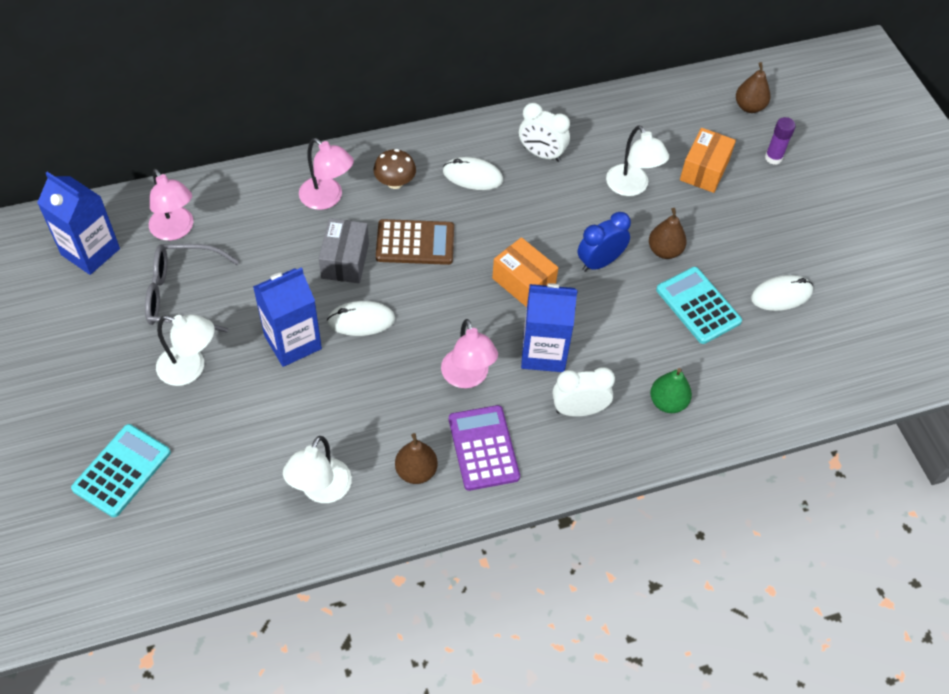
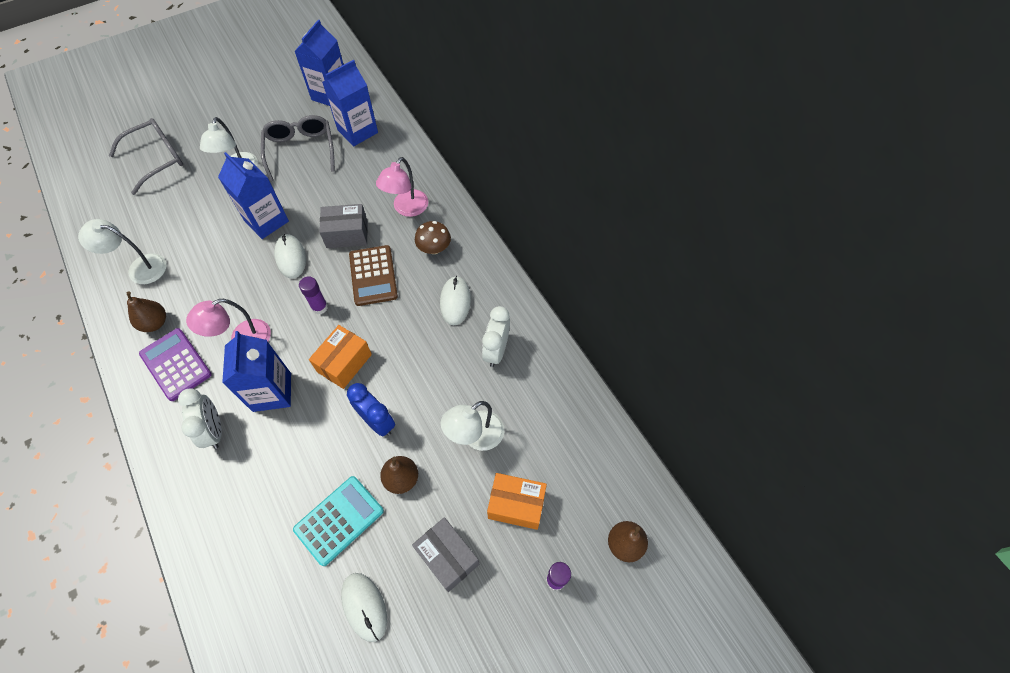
camera: 80 degrees right, 5 degrees up
(122, 470) = (157, 159): turquoise calculator -> grey glasses
(175, 230) = (357, 131): pink lamp -> blue carton
(444, 298) = (320, 307): none -> purple glue stick
(483, 448) = (176, 364): purple calculator -> purple calculator turned 105 degrees counterclockwise
(667, 402) = (225, 505): green pear -> none
(744, 228) = (447, 557): none -> grey box

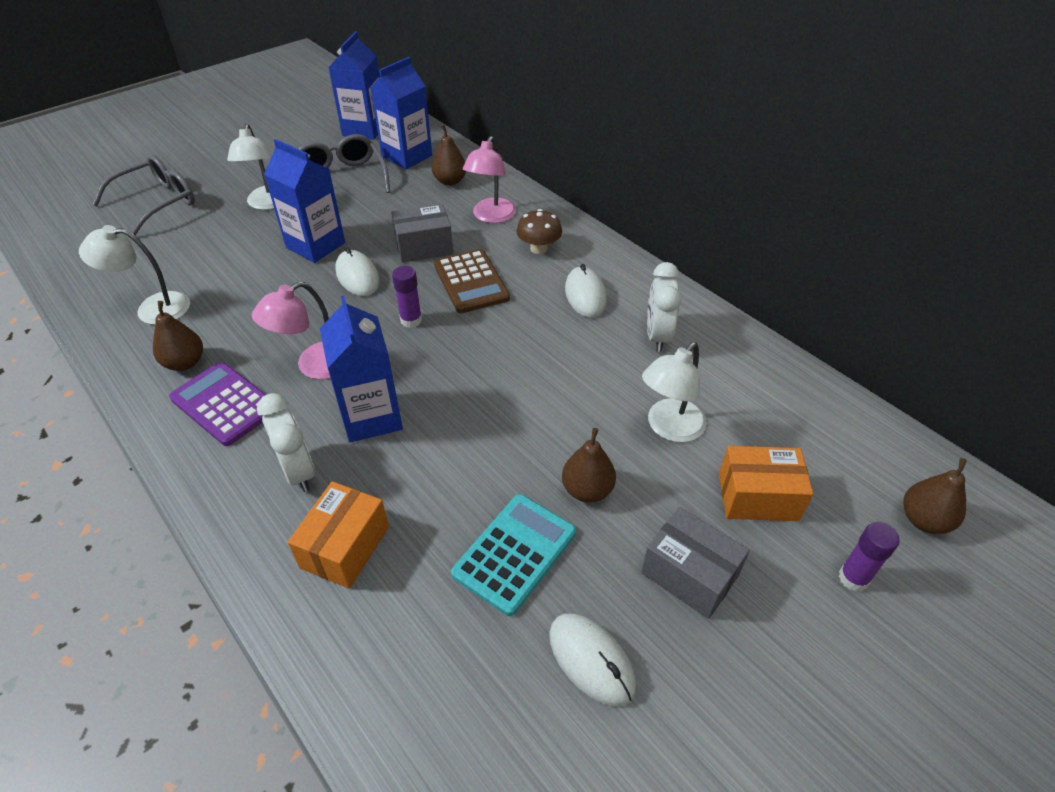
camera: 10 degrees left, 15 degrees down
(344, 363) = (463, 373): orange box -> orange box (345, 547)
(377, 421) = (529, 430): blue clock -> none
(385, 164) = (450, 181): none -> brown pear

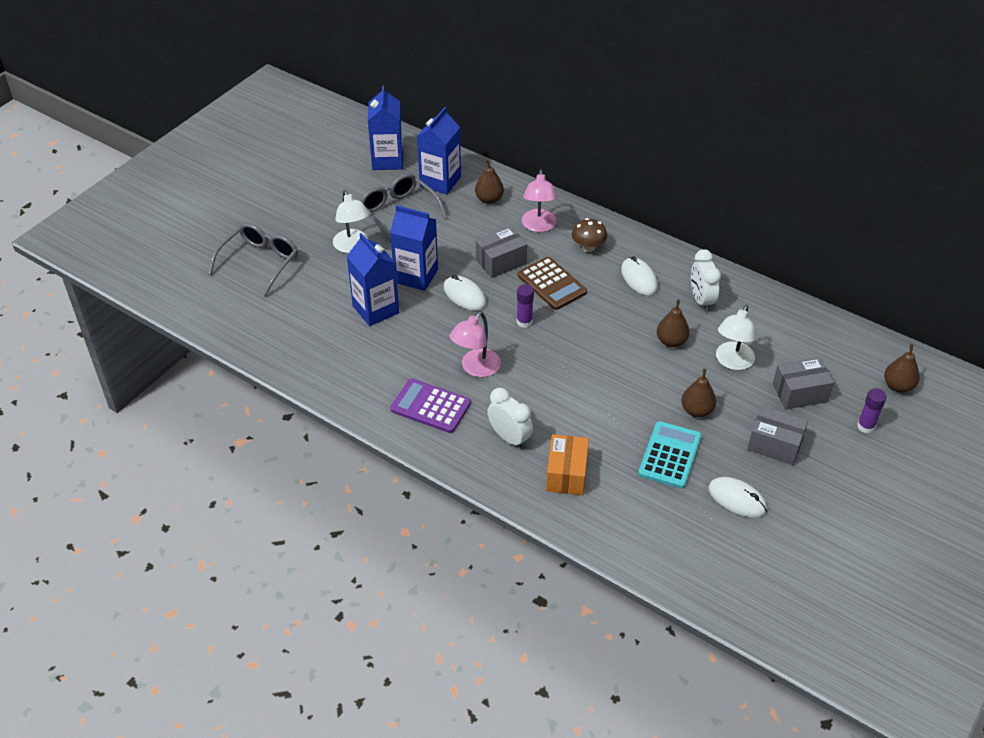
camera: 15 degrees left, 0 degrees up
(152, 308) = (326, 350): white lamp -> none
(185, 363) = (381, 385): brown pear -> brown pear (671, 341)
(371, 417) = (536, 394): blue carton -> blue carton (376, 309)
(758, 497) = (800, 393): orange box -> grey box

